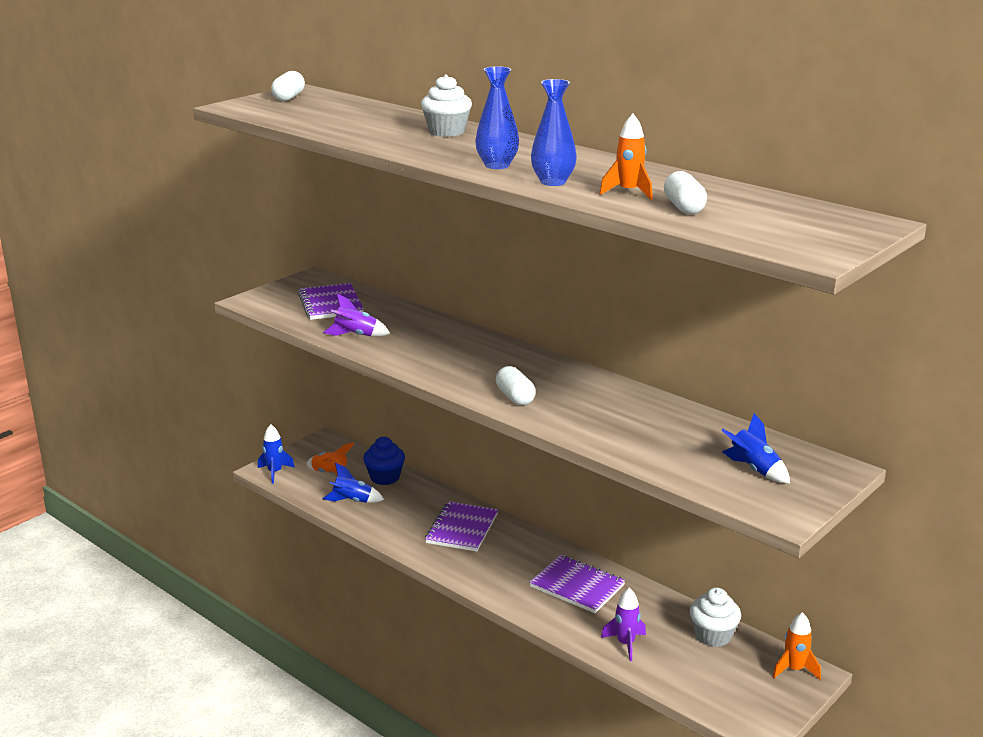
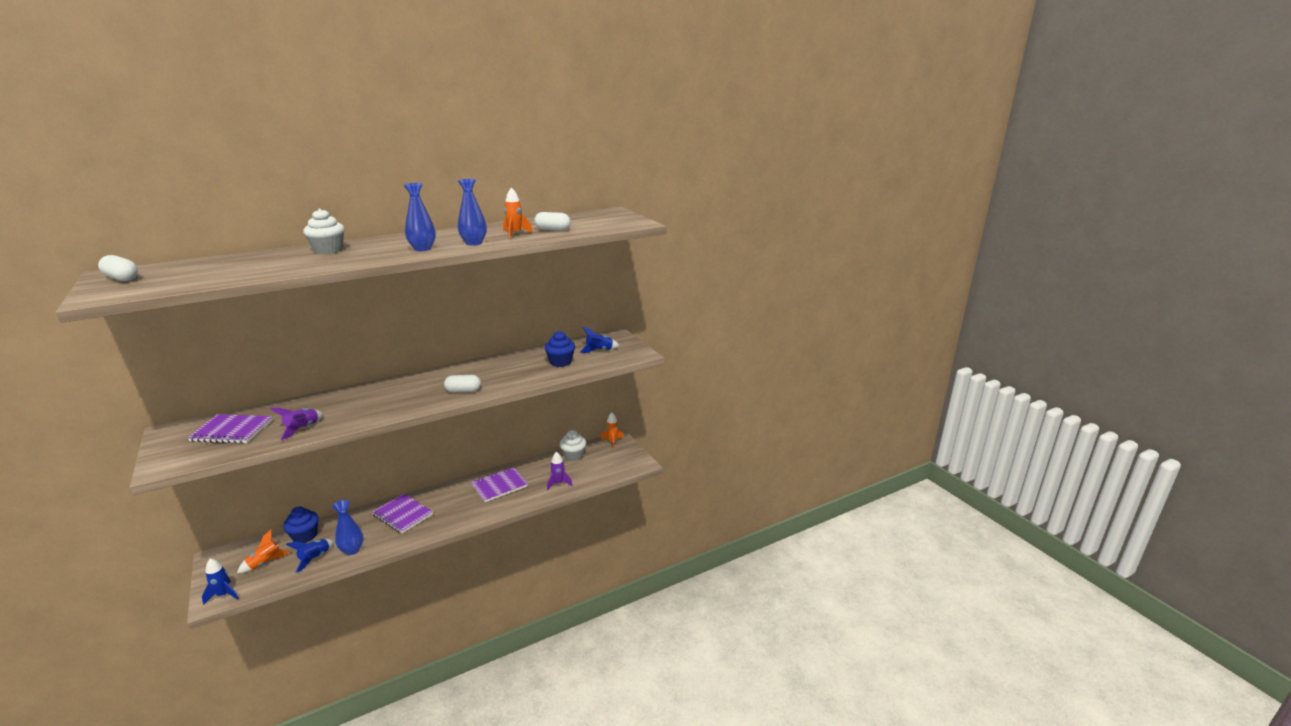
camera: 70 degrees left, 0 degrees up
(378, 519) = (352, 550): none -> blue vase
(673, 445) = (560, 362): none -> blue cupcake

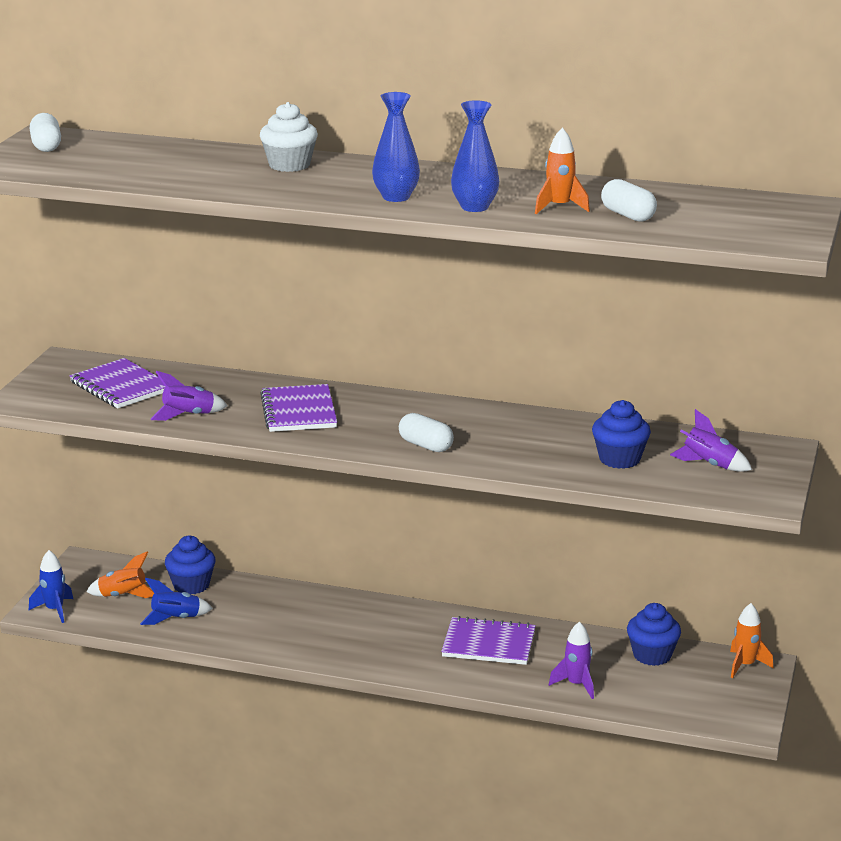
camera: 45 degrees right, 0 degrees up
(352, 550) = (223, 631): blue vase -> none
(403, 514) = (324, 618): purple notebook -> purple notebook (299, 411)
(573, 456) = (652, 655): white cupcake -> blue cupcake
(599, 350) = (709, 465): blue rocket -> purple rocket

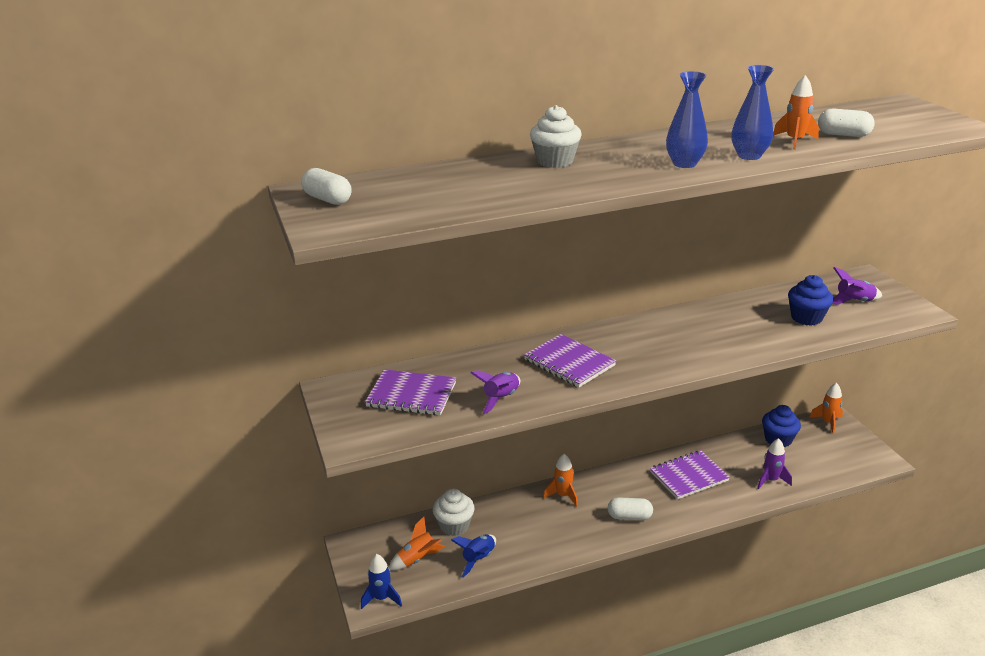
camera: 35 degrees left, 5 degrees up
(191, 585) = (454, 526): blue cupcake -> white cupcake
(330, 605) = (563, 495): none -> orange rocket
(425, 445) = (690, 355): white capsule -> white capsule (629, 517)

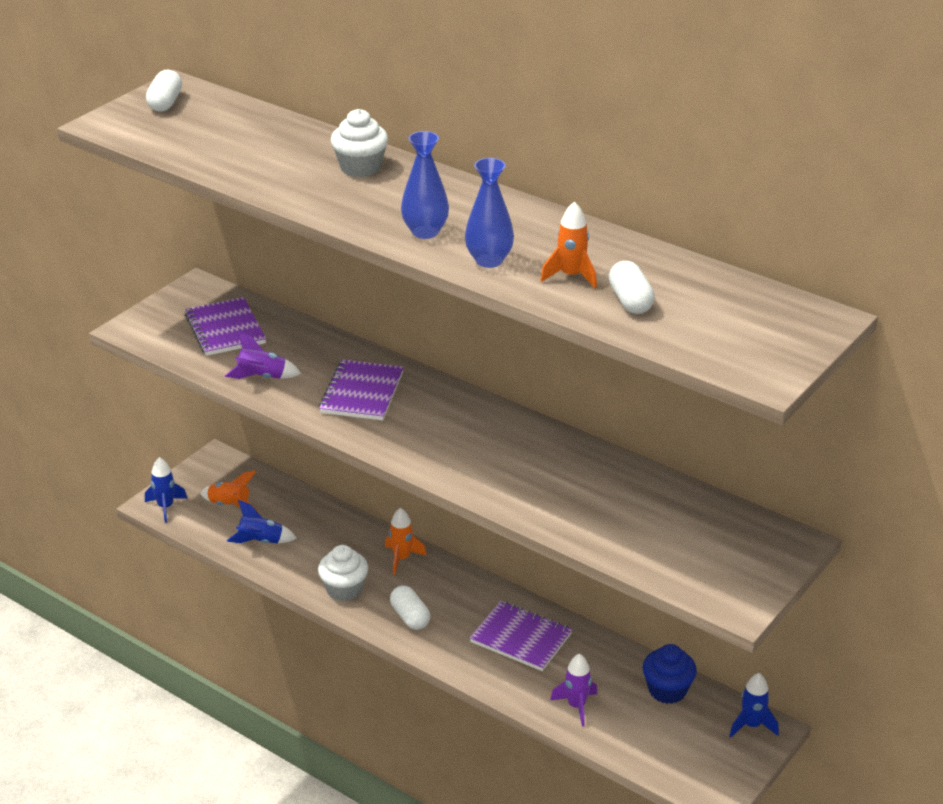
camera: 55 degrees right, 5 degrees up
(454, 526) = (293, 507): white cupcake -> white cupcake (344, 589)
(806, 317) = (623, 520): blue cupcake -> none
(828, 422) = (751, 725): orange rocket -> blue rocket
(854, 302) = (707, 547): purple rocket -> none

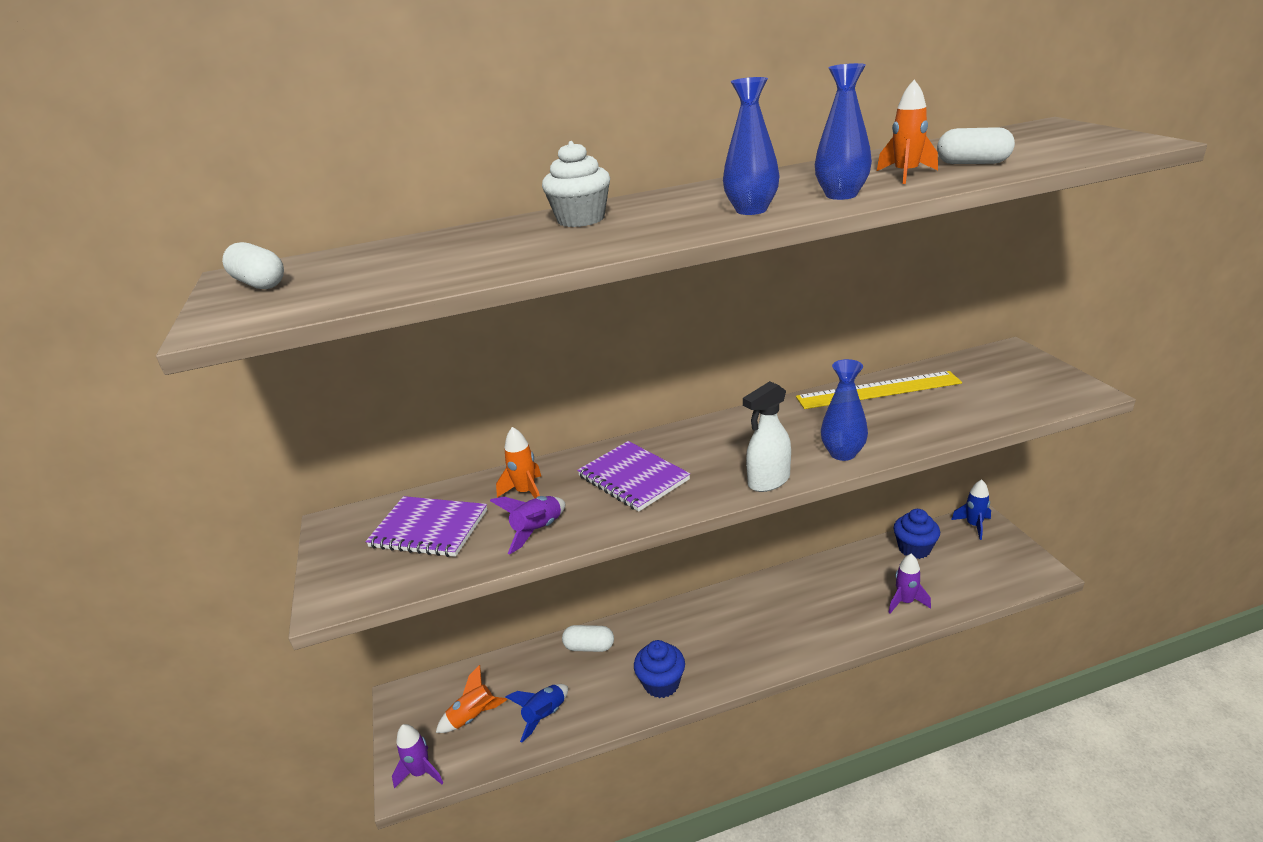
camera: 50 degrees left, 5 degrees down
(166, 507) = (421, 772): blue rocket -> purple rocket
(344, 589) = (661, 683): white cupcake -> blue cupcake
(402, 558) = (655, 628): orange rocket -> orange rocket (526, 492)
(410, 617) = (731, 654): white capsule -> white capsule (589, 647)
(414, 461) = (768, 481): none -> white spray bottle
(489, 487) = (842, 453): none -> blue vase
(521, 638) = (806, 599): purple notebook -> none
(624, 476) = (878, 390): none -> yellow ruler

